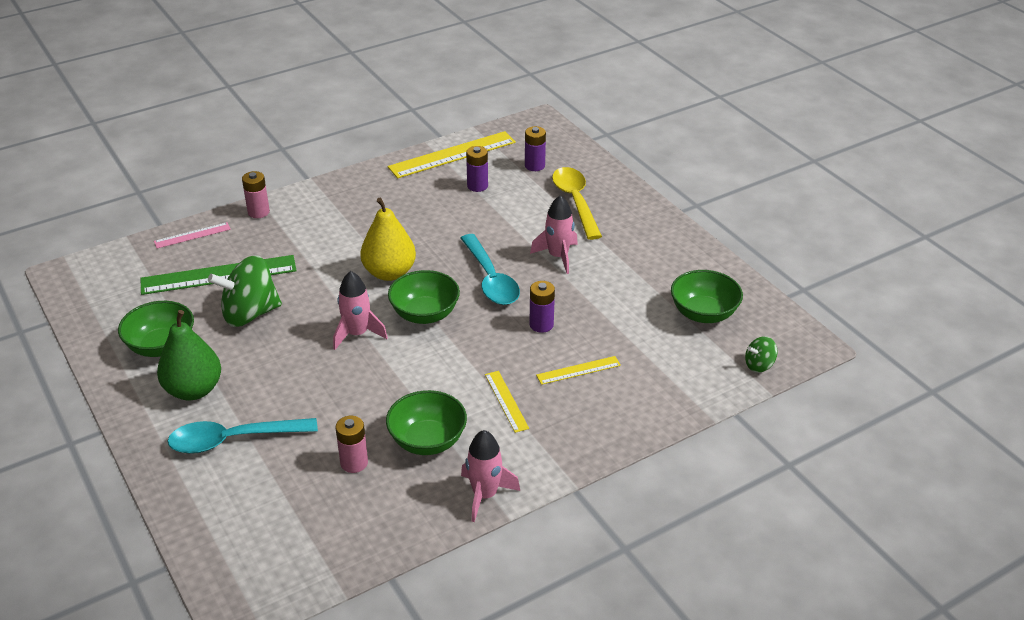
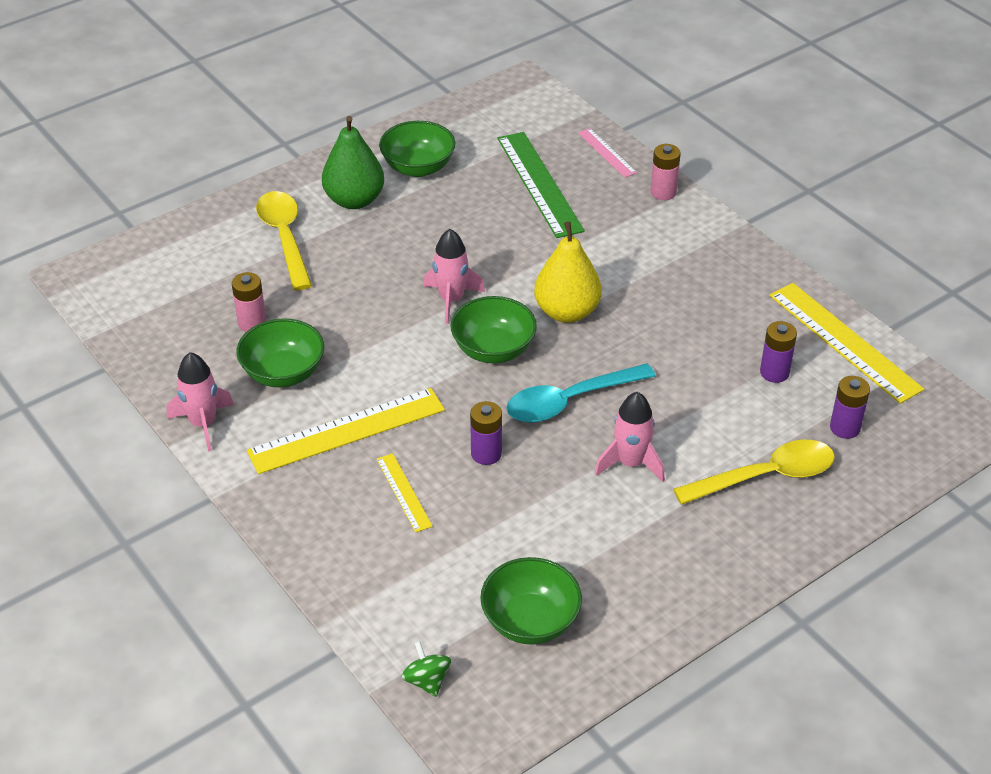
camera: 85 degrees right, 5 degrees up
(233, 440) = (284, 238): turquoise spoon -> yellow spoon
(250, 314) = (476, 216): green spinning top -> none
(506, 401) = (347, 431): yellow ruler -> yellow ruler, size x1.95

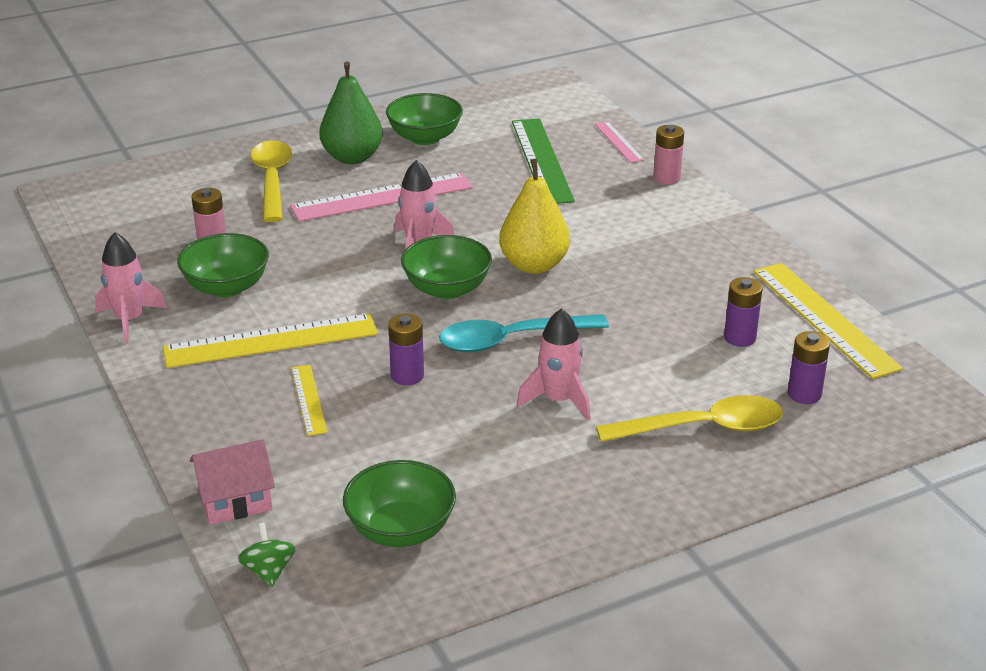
camera: 10 degrees right, 10 degrees down
(372, 611) = (235, 500): none -> pink house
(399, 247) = (382, 197): none -> pink ruler

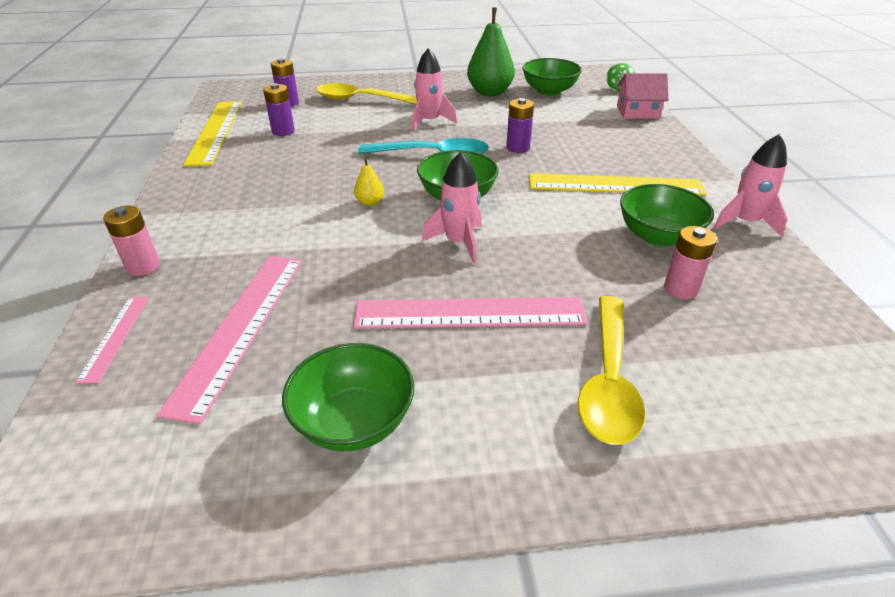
camera: 160 degrees left, 5 degrees up
(309, 399) = (589, 146): yellow ruler -> none
(352, 157) = (482, 402): green pear -> green pear (490, 92)
(534, 265) = (370, 202): yellow pear -> yellow pear, size x0.46
(542, 160) = (240, 328): green ruler -> pink ruler

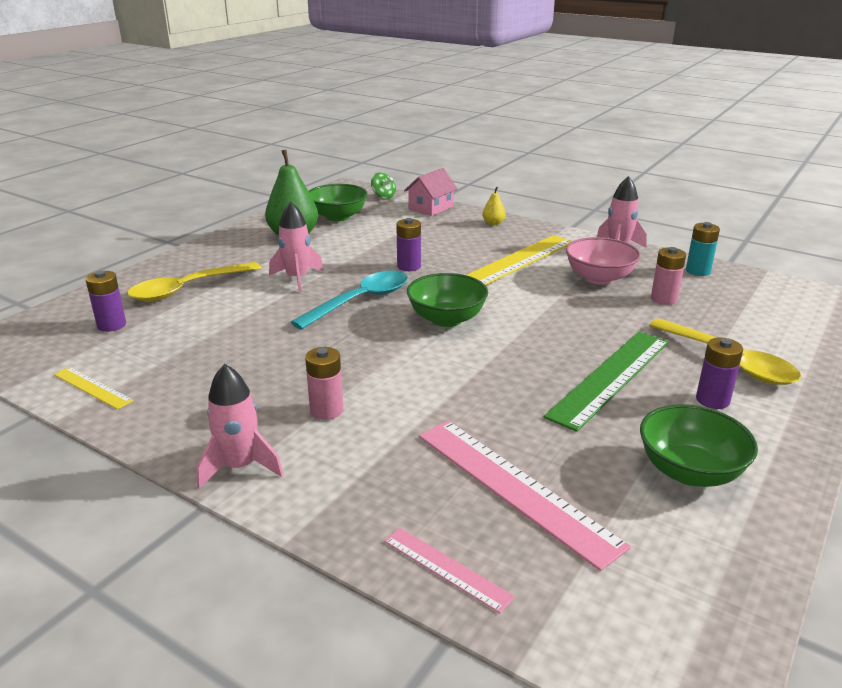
camera: 50 degrees left, 10 degrees down
(143, 267) = (333, 517): pink battery -> pink battery (326, 410)
(215, 131) = (92, 387): yellow ruler -> yellow ruler, size x0.51
(283, 131) = (174, 350): purple battery -> purple battery (712, 400)
(370, 202) = (396, 357): yellow pear -> yellow pear (493, 223)
(459, 243) = (514, 345): pink rocket -> pink rocket (240, 467)
(470, 313) = (610, 377): pink ruler -> green ruler
(658, 236) = (599, 278): green bowl -> pink bowl
(790, 288) = (698, 271): none -> turquoise battery

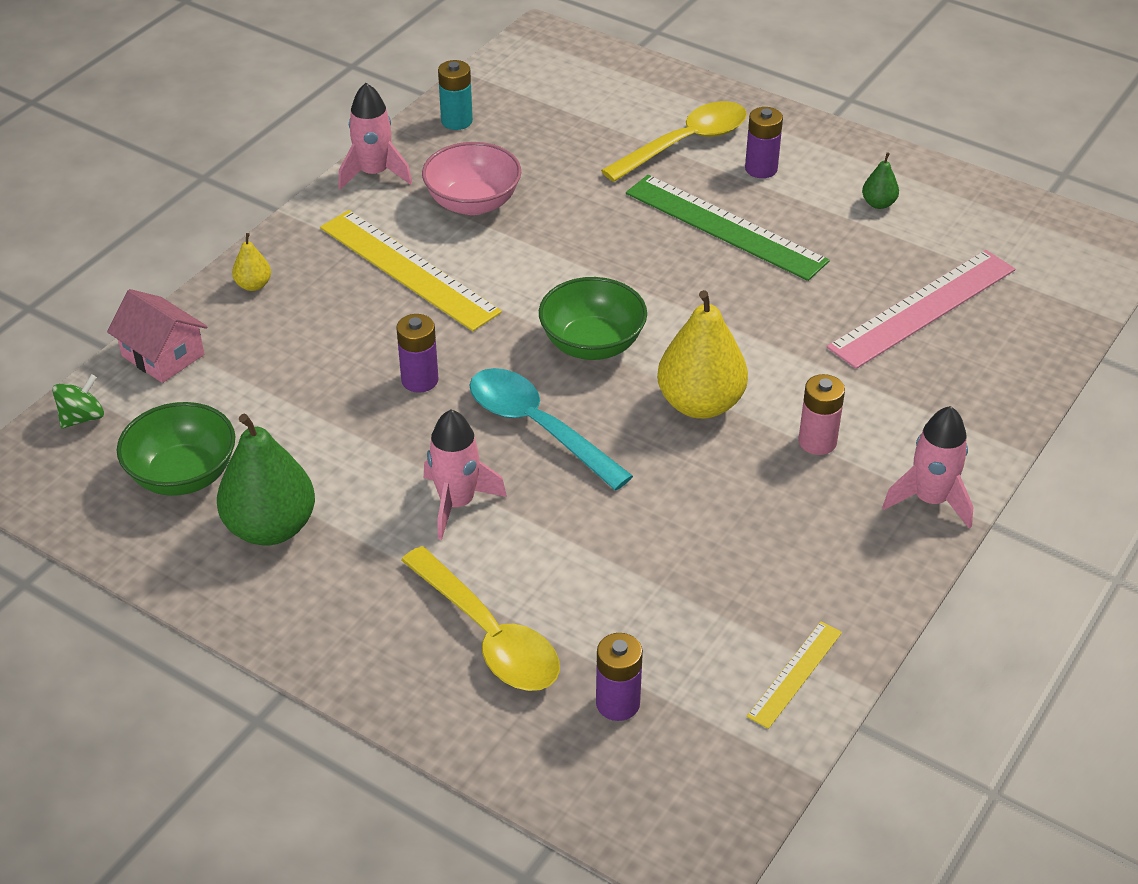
camera: 90 degrees left, 15 degrees up
(378, 359) = (700, 403): none -> yellow pear
(446, 568) = (1034, 353): pink ruler -> none
(664, 299) = (536, 161): pink battery -> none
(689, 471) = (878, 203): green bowl -> green pear

